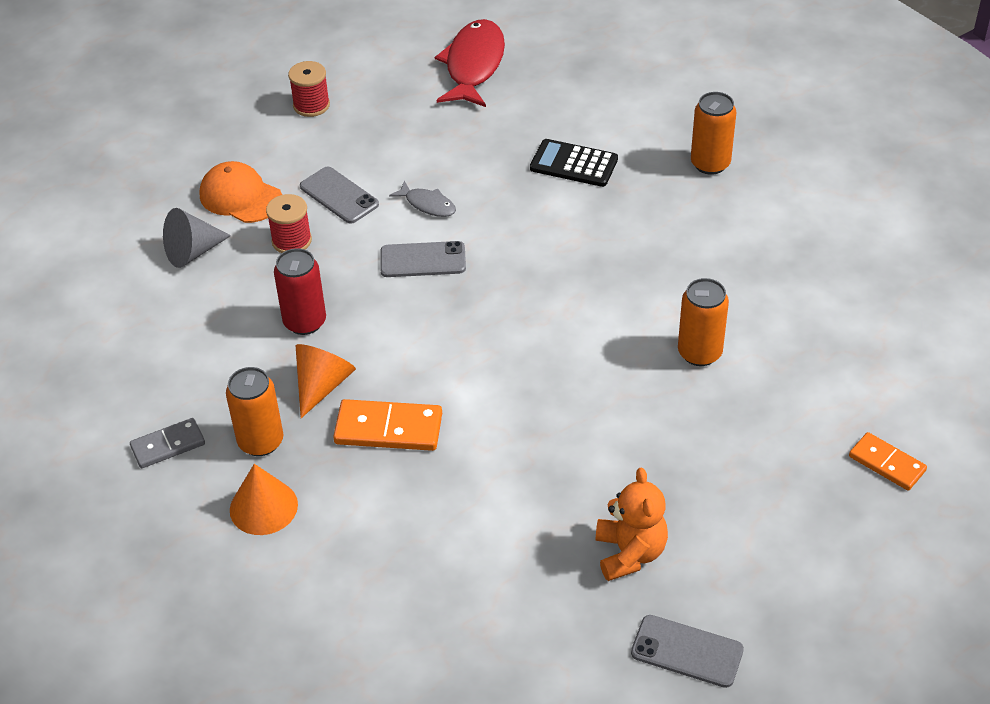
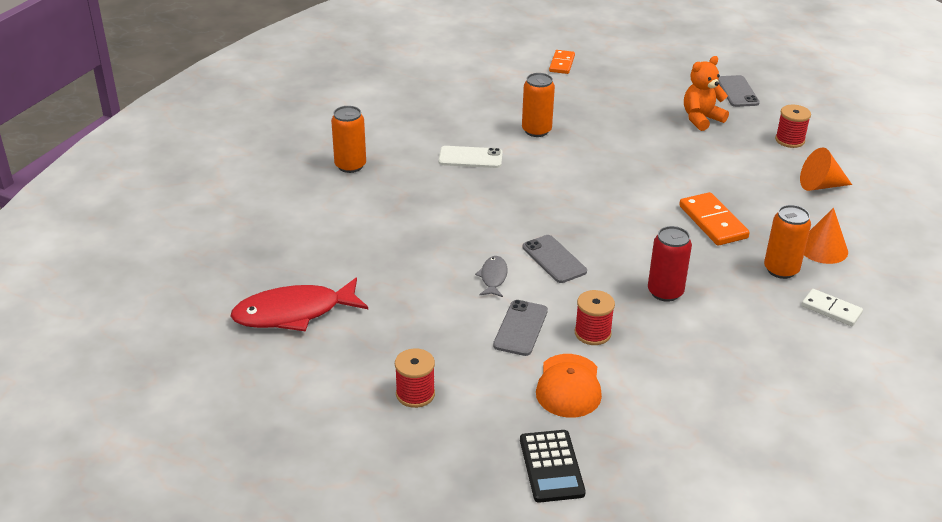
camera: 120 degrees left, 10 degrees down
(168, 445) = (831, 310): grey domino -> white domino
(192, 252) = (655, 385): grey cone -> none
(322, 385) = (710, 262): orange cone -> orange cone (820, 185)
(510, 631) = (789, 140): none -> red spool
(574, 164) = (392, 222): black calculator -> black calculator (551, 466)
(669, 267) = (470, 158): none -> white phone

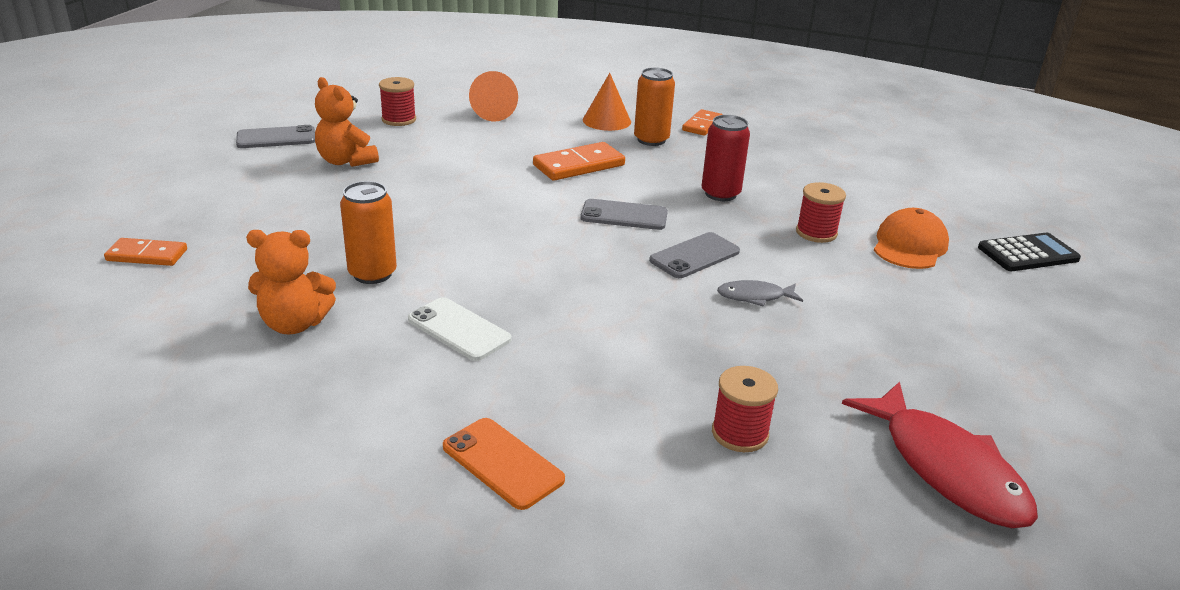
camera: 100 degrees left, 5 degrees down
(350, 166) = (502, 463): orange can -> orange phone
(415, 394) = (1008, 340): red spool -> red spool (739, 433)
(470, 158) = (459, 329): white phone -> white phone turned 45 degrees counterclockwise
(484, 109) = (294, 324): none -> orange teddy bear
(520, 328) = (839, 275): grey phone -> grey phone (624, 215)
(569, 386) = (909, 245): orange cap -> orange cap turned 60 degrees counterclockwise
(831, 310) = (702, 125): white domino -> orange domino

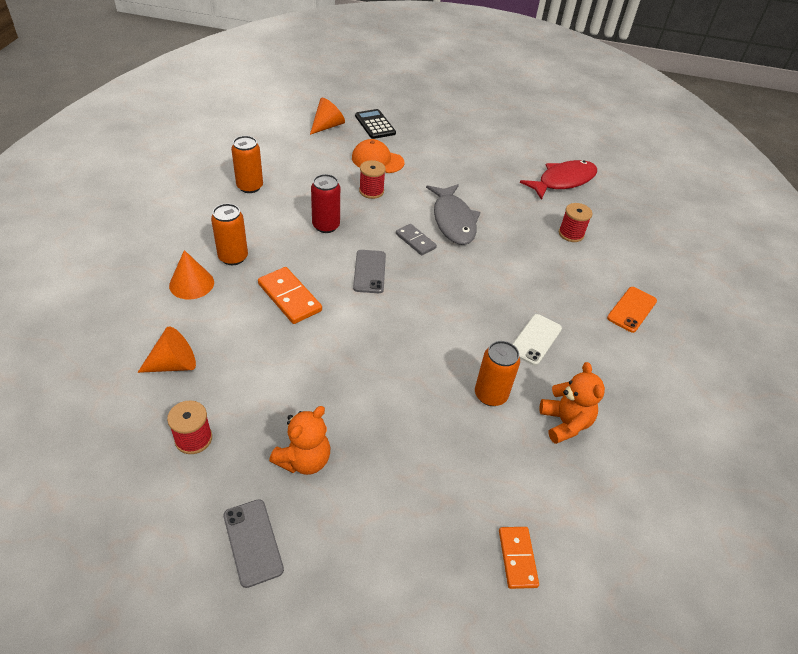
camera: 100 degrees left, 15 degrees up
(694, 256) = (415, 241): grey phone -> grey domino
(702, 125) = (199, 228): orange domino -> none
(755, 297) = (453, 221): grey fish -> grey fish, size x2.04
(795, 152) = (250, 187): none -> orange can
(990, 211) = (327, 126): none -> orange cone

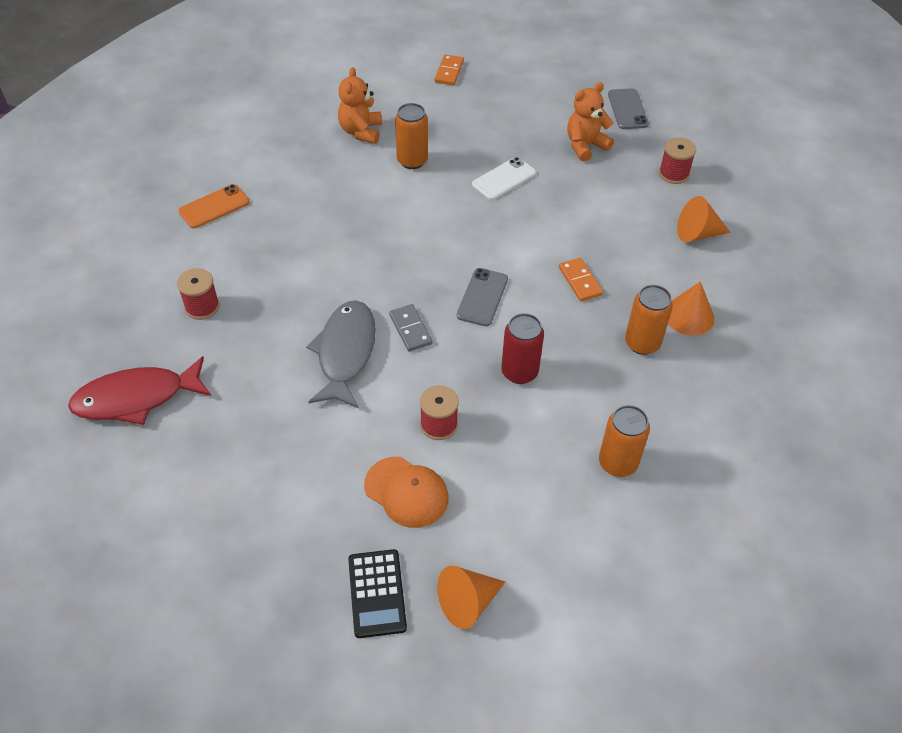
camera: 160 degrees left, 5 degrees up
(290, 297) = (580, 281): orange domino -> orange domino, size x0.66
(535, 339) = (339, 196): white phone -> white phone (504, 179)

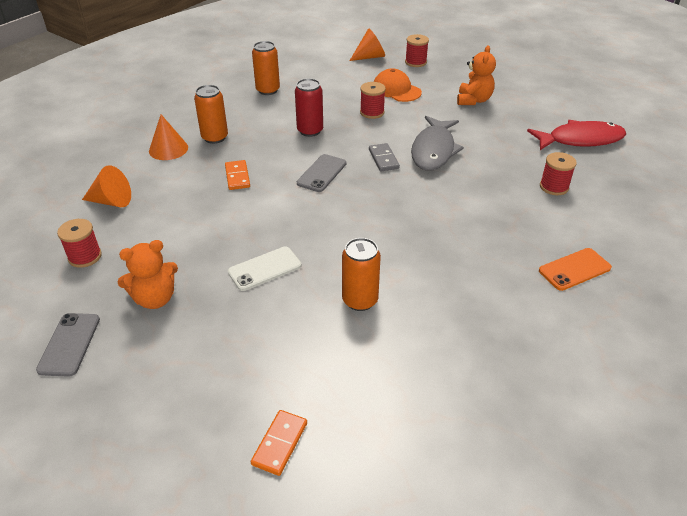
camera: 170 degrees left, 10 degrees down
(361, 132) = (418, 347): orange teddy bear -> orange teddy bear (473, 100)
(377, 593) = (415, 62): black calculator -> red spool

